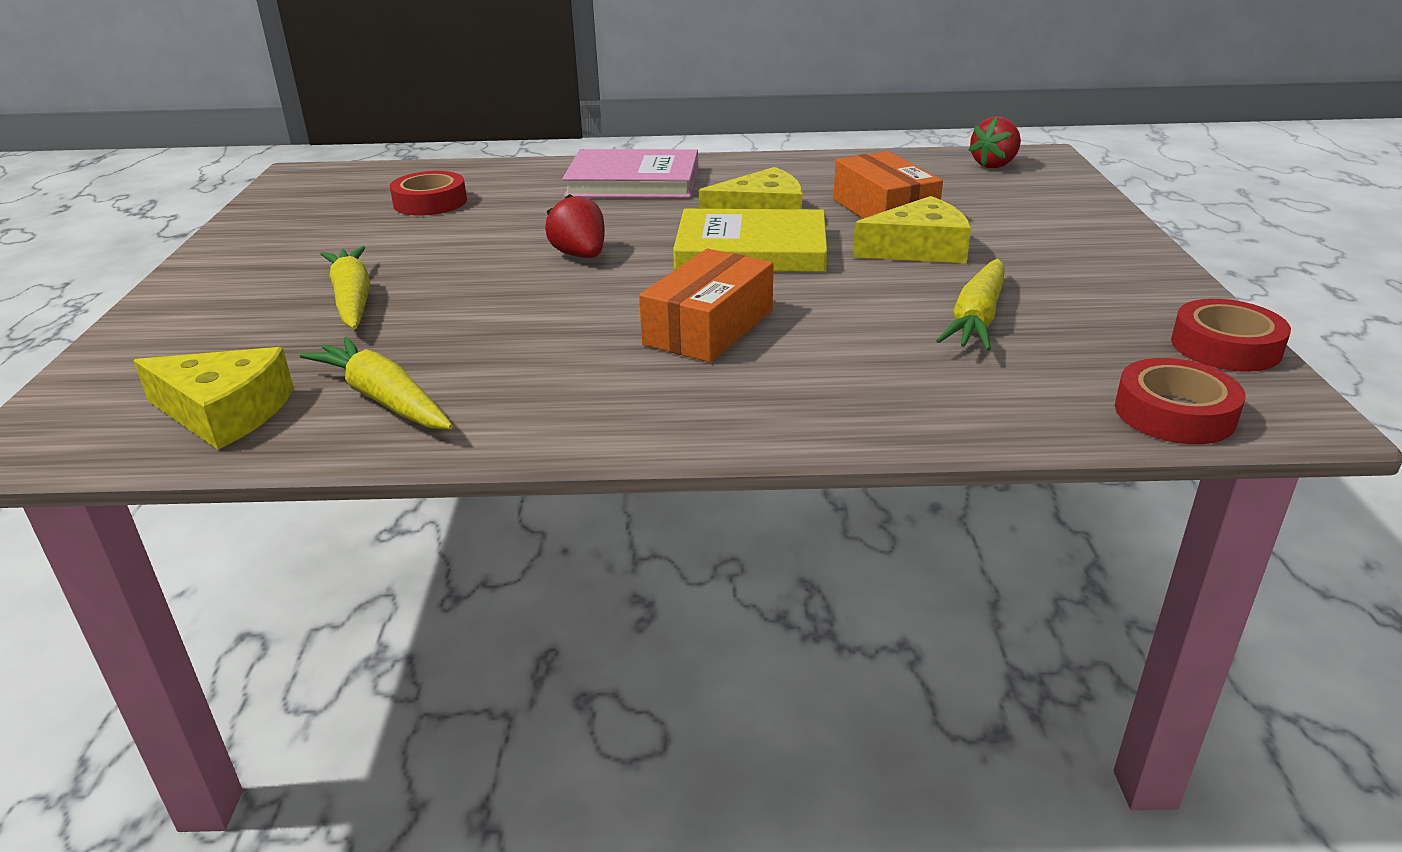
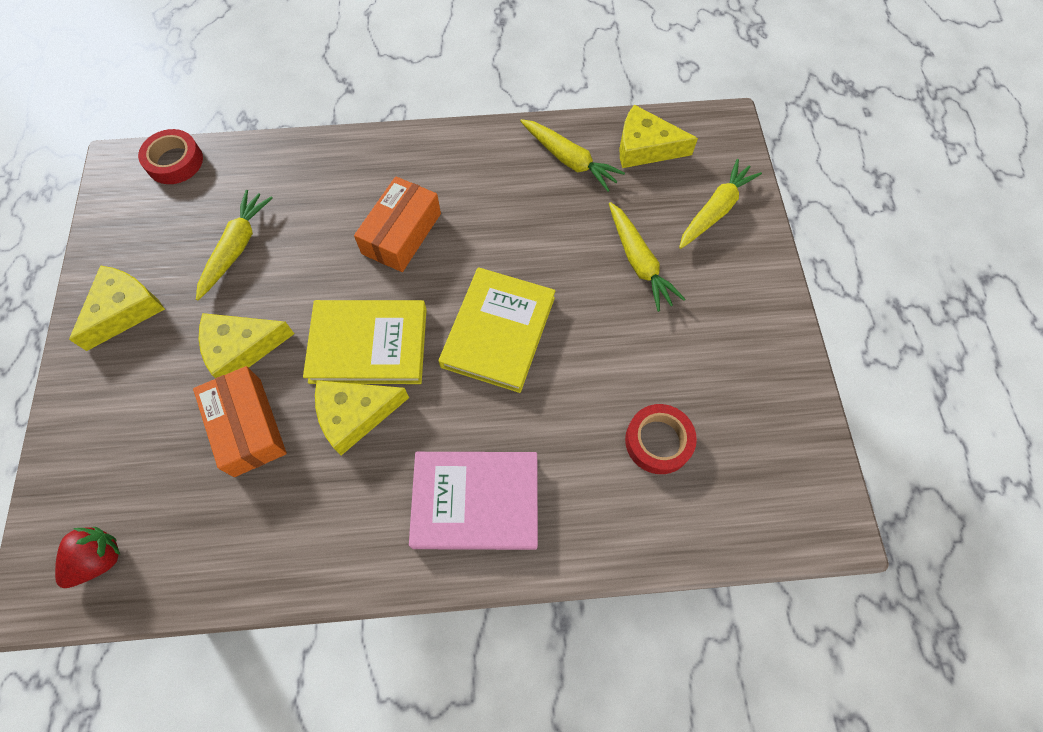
camera: 175 degrees right, 35 degrees up
(184, 340) = (715, 210): none -> yellow carrot
(580, 255) = (498, 332): red strawberry -> yellow book
(1105, 274) = (125, 310): none -> yellow cheese
(1225, 346) = (108, 221): red tape -> none

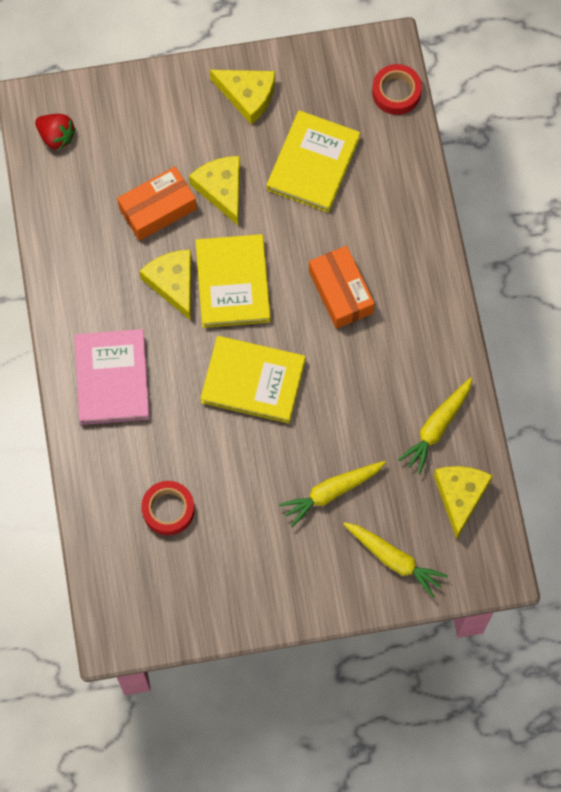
camera: 85 degrees right, 5 degrees up
(236, 248) = (313, 164): yellow carrot -> yellow book
(401, 233) = (341, 292): orange box -> orange box turned 45 degrees clockwise

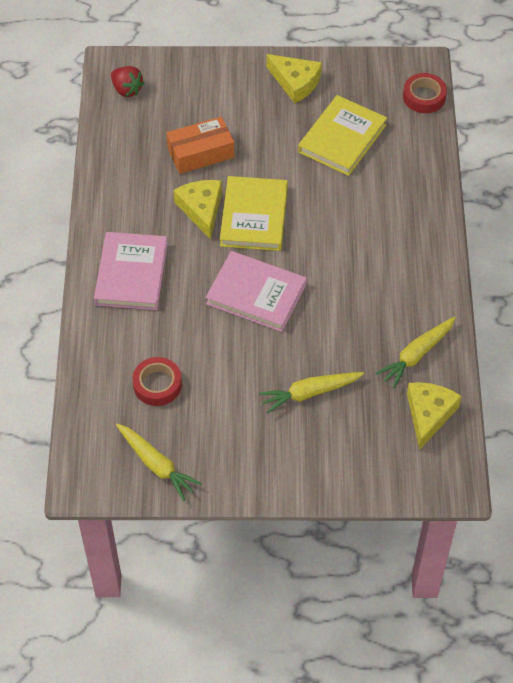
camera: 10 degrees right, 15 degrees down
(221, 189) = (259, 146): yellow cheese -> none
(253, 381) = (256, 294): yellow book -> pink book
(341, 292) = (348, 237): orange box -> none
(394, 559) = (357, 458): yellow carrot -> yellow carrot (156, 465)

